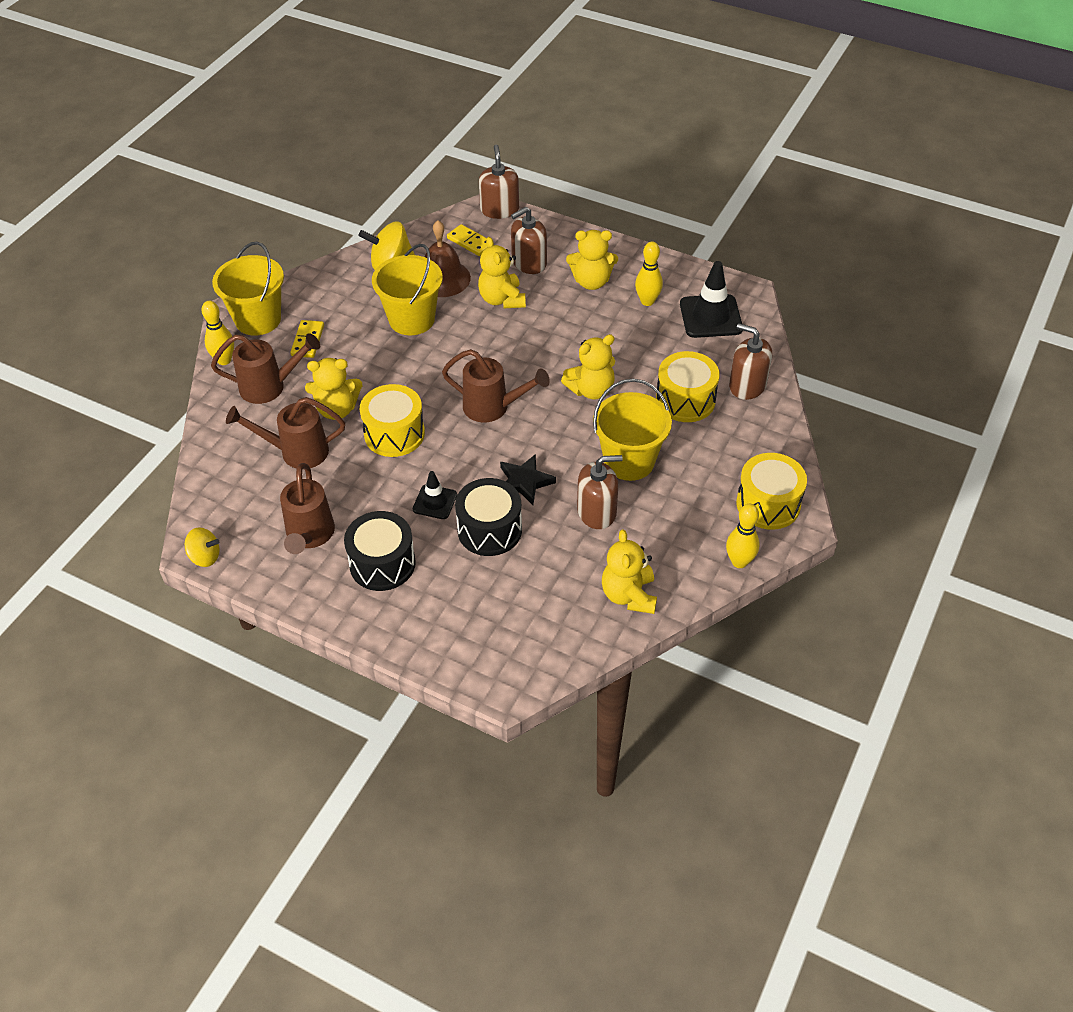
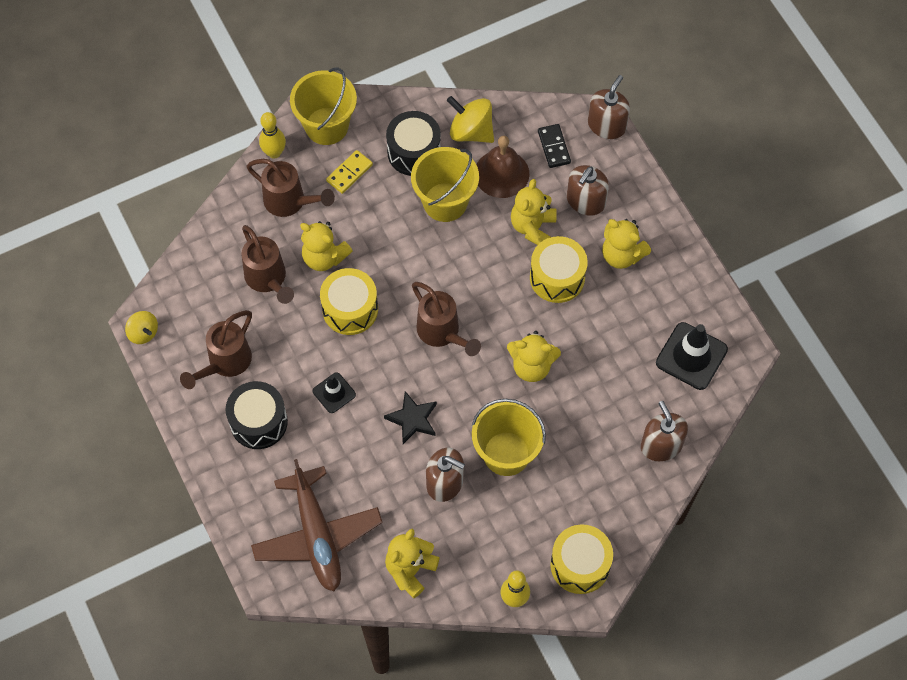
camera: 35 degrees right, 15 degrees up
(297, 452) = (268, 279): brown watering can -> brown watering can turned 150 degrees counterclockwise
(470, 242) = (553, 147): yellow domino -> black domino
(489, 530) = (354, 445): black drum -> black drum (414, 152)
(519, 620) = (317, 535): none -> brown plane
(529, 262) = (585, 201): brown soap dispenser -> brown soap dispenser turned 60 degrees counterclockwise
(647, 301) = (651, 306): yellow bowling pin -> none
(685, 400) = (598, 426): yellow drum -> yellow drum (557, 277)

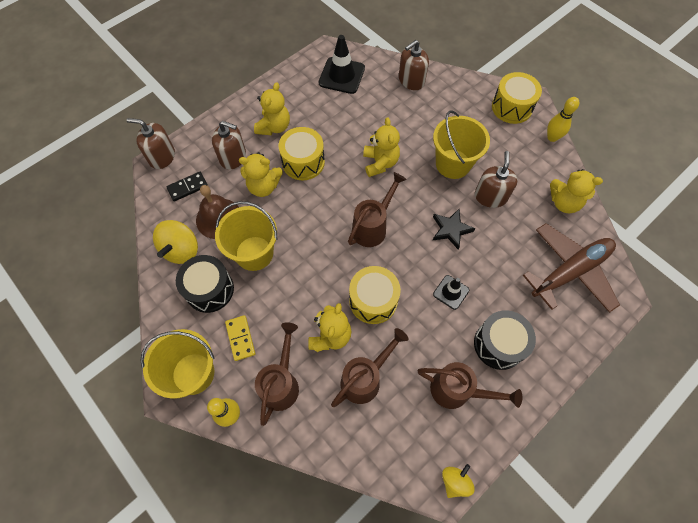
camera: 105 degrees left, 0 degrees up
(349, 173) = (240, 338): yellow domino -> yellow domino turned 45 degrees clockwise

